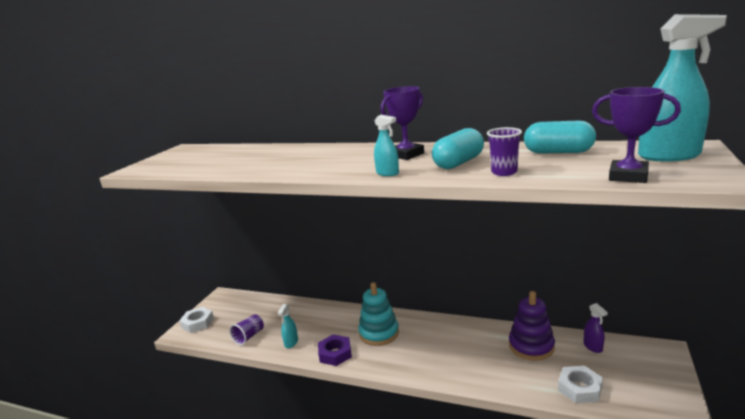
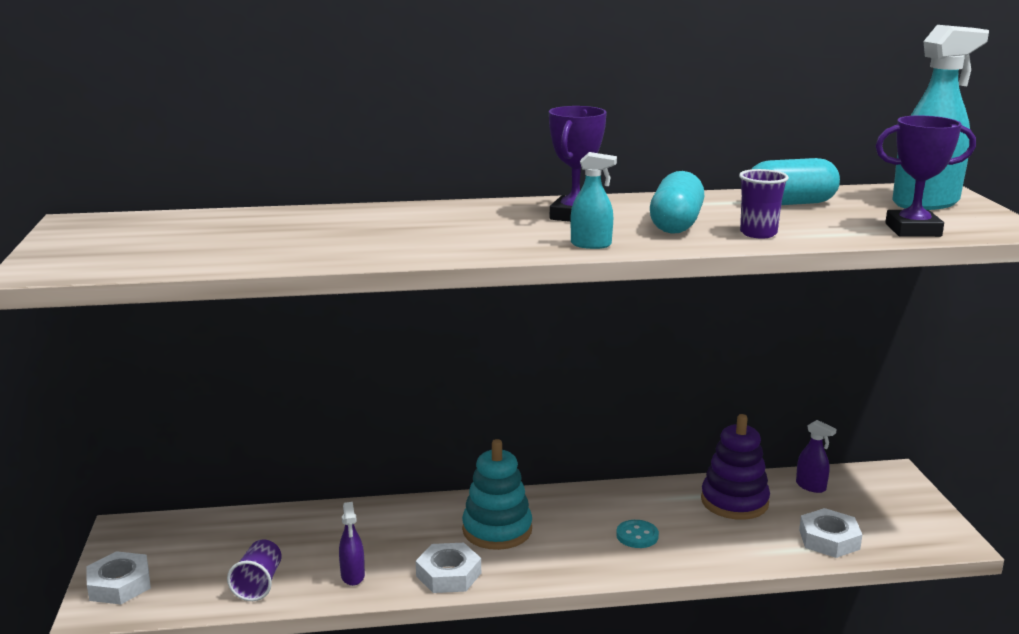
camera: 30 degrees left, 0 degrees up
(291, 343) = (353, 576): turquoise spray bottle -> purple spray bottle
(335, 354) = (448, 574): purple nut -> white nut
(453, 355) = (637, 536): none -> turquoise button

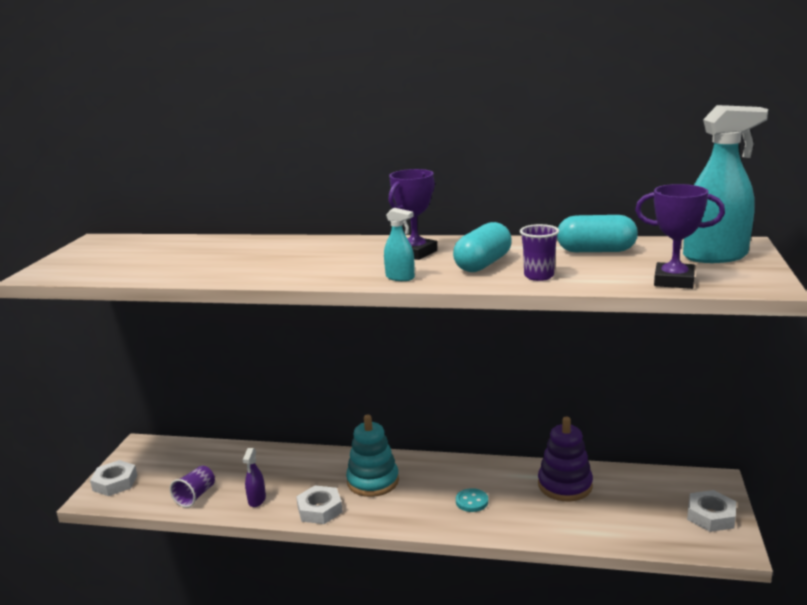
camera: 20 degrees right, 0 degrees up
(811, 486) = (636, 482): purple spray bottle -> none
(829, 539) = (624, 528): white nut -> white nut (710, 516)

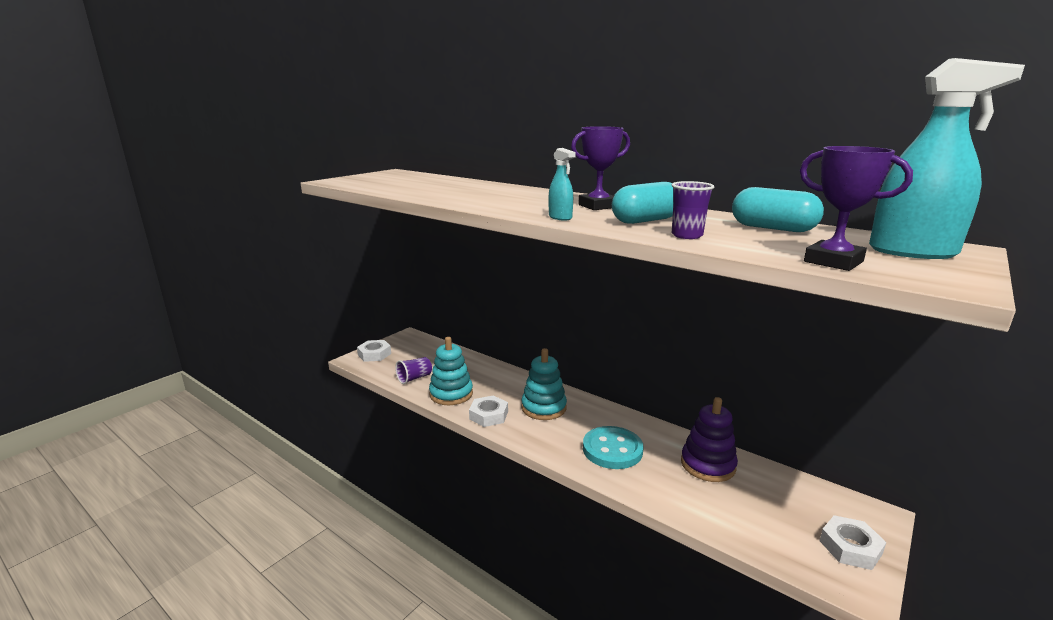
camera: 25 degrees right, 0 degrees up
(257, 500) = (451, 394): purple spray bottle -> turquoise stacking toy
(472, 501) = (612, 449): turquoise button -> turquoise button, size x1.97

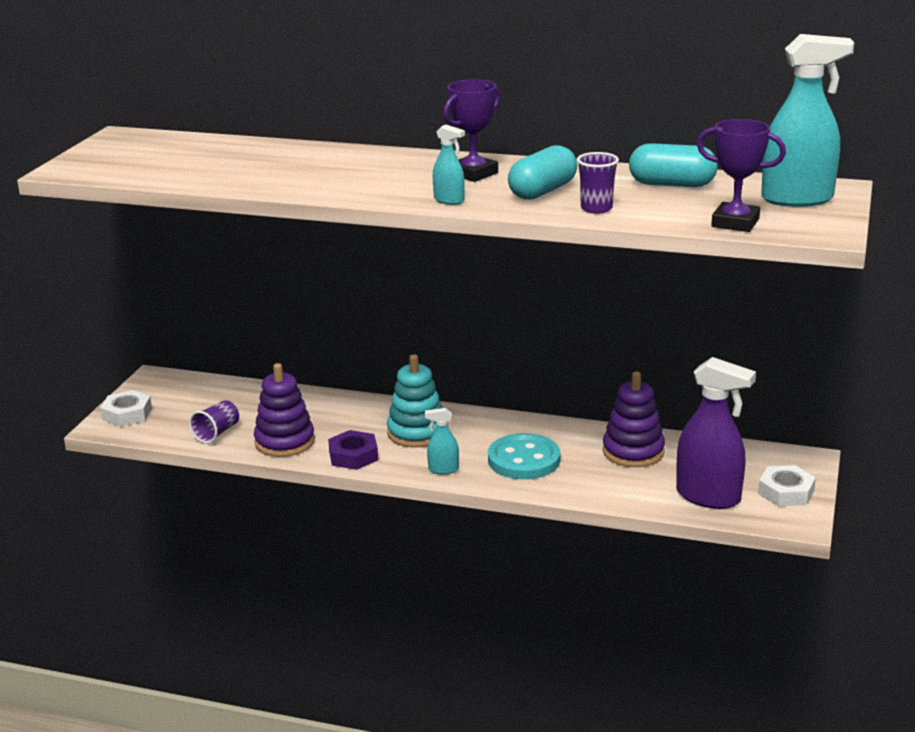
camera: 20 degrees left, 5 degrees up
(451, 394) = (284, 442): turquoise stacking toy -> purple stacking toy
(488, 415) = (353, 456): white nut -> purple nut
(545, 442) = (443, 469): none -> turquoise spray bottle
(766, 530) = (708, 497): none -> purple spray bottle

